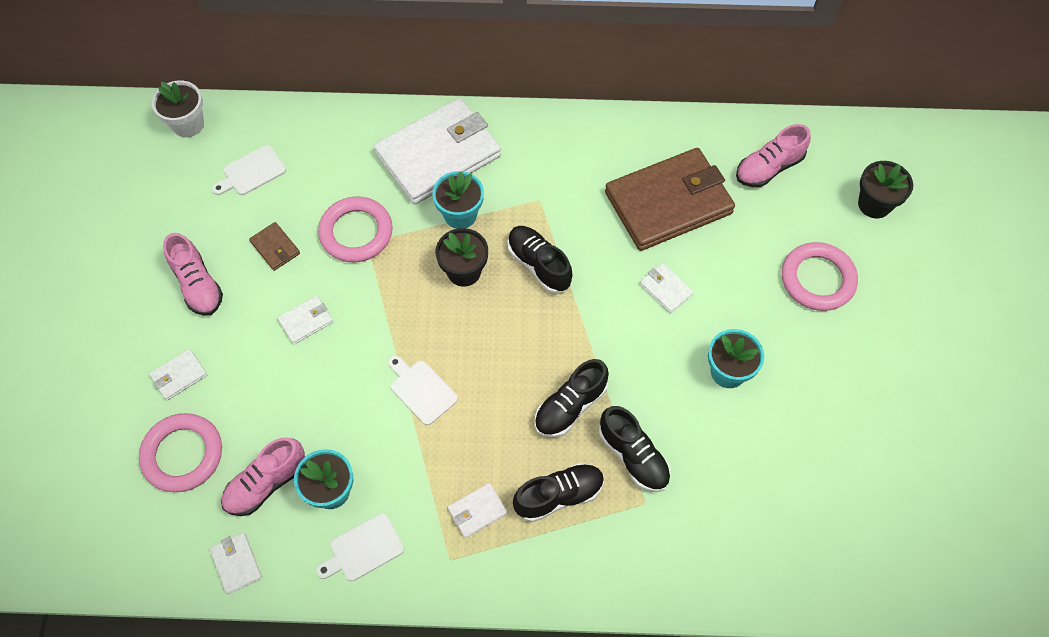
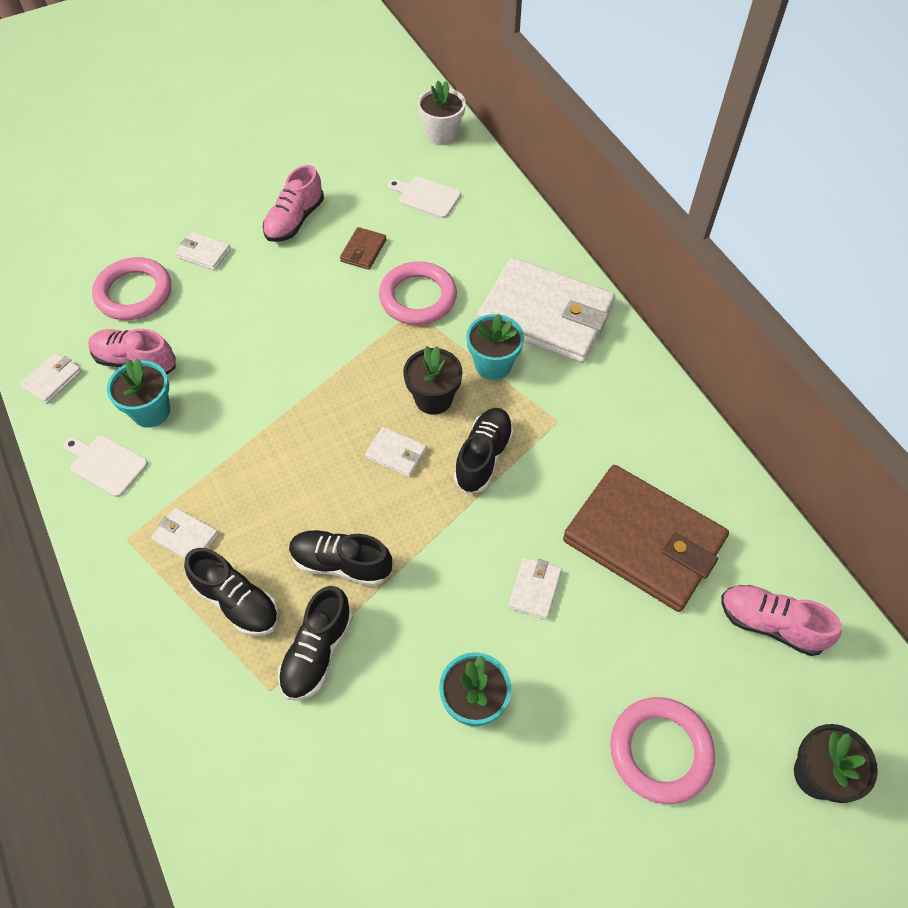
camera: 60 degrees right, 5 degrees down
(306, 321) = (305, 308): white wallet -> white wallet (396, 453)
(421, 390) = (287, 428): white cutting board -> none

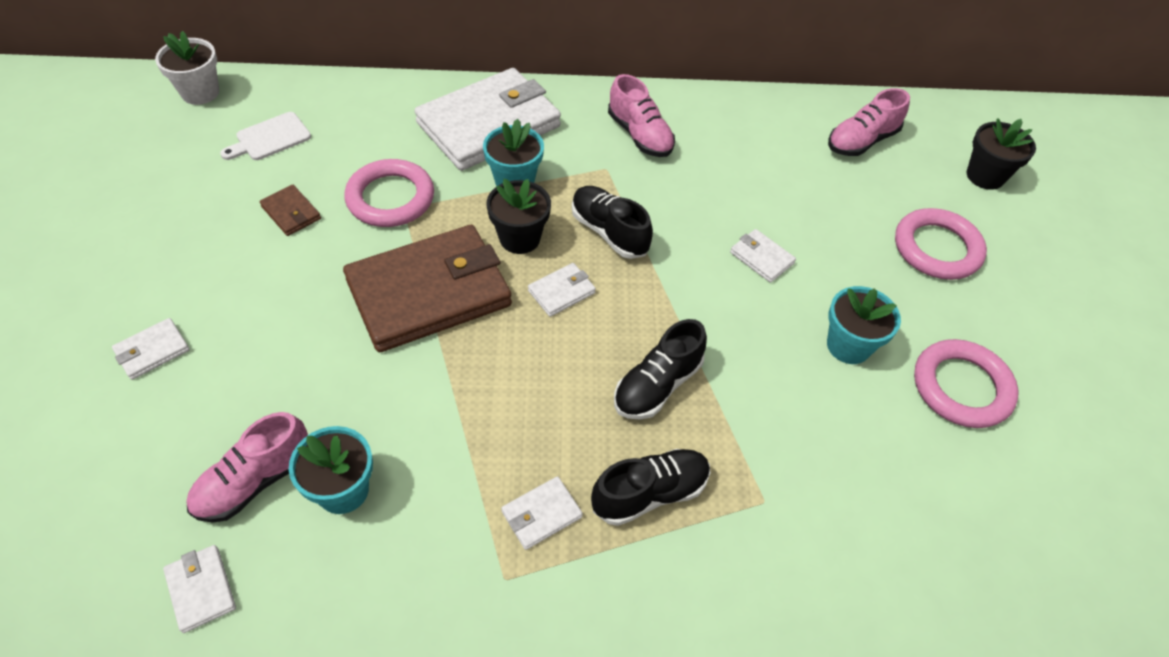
camera: 65 degrees left, 5 degrees down
(106, 464) = (383, 566): white cutting board -> none
(134, 293) = (143, 446): pink ring -> pink ring (961, 387)
(295, 220) = (190, 250): pink shoe -> pink shoe (640, 135)
(317, 652) = (743, 443): black shoe -> none
(643, 540) = (754, 172): brown wallet -> brown wallet (429, 292)

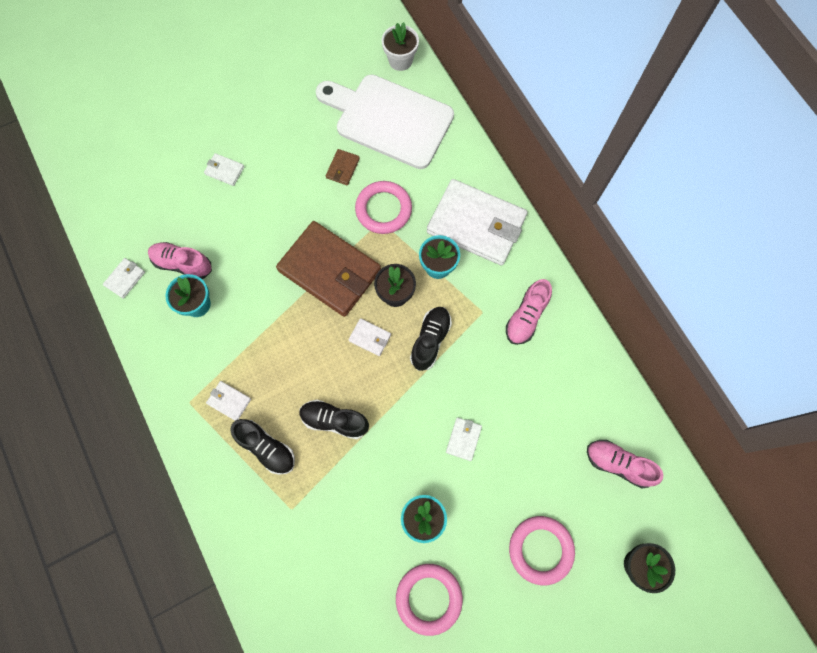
camera: 65 degrees right, 20 degrees up
(270, 138) = (389, 119): white cutting board -> white cutting board, size x2.49

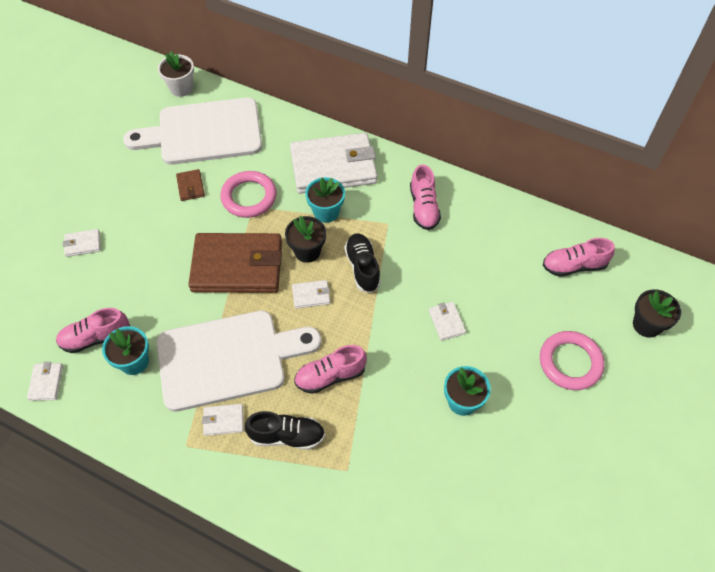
camera: 35 degrees left, 15 degrees down
(267, 350) = (228, 358): none -> white cutting board
(334, 421) = (330, 376): black shoe -> pink shoe
(429, 598) = (516, 459): pink ring -> none

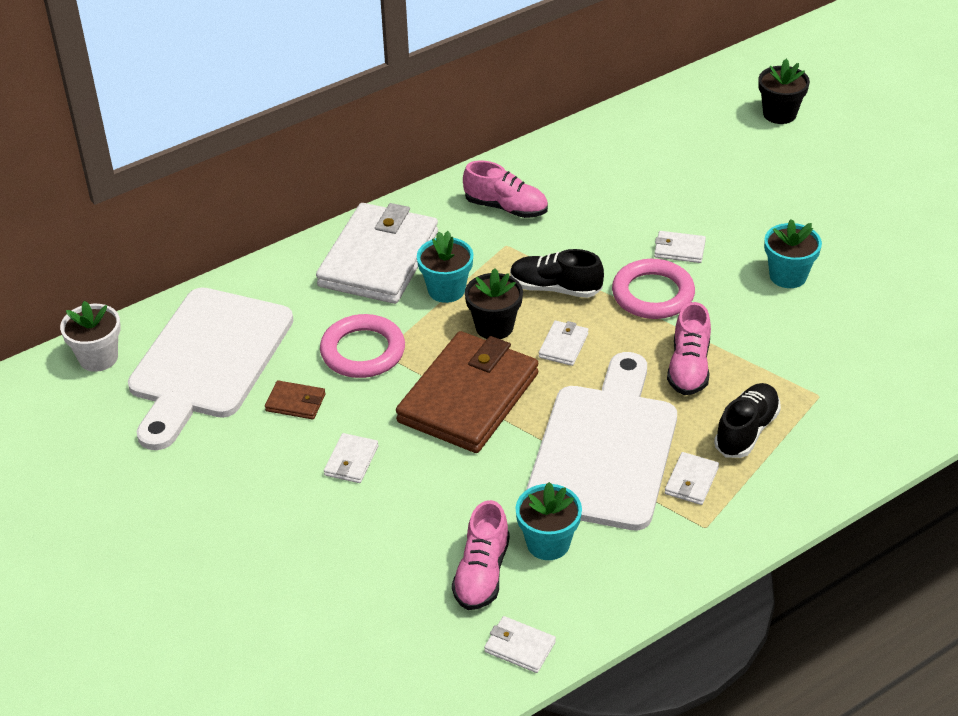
camera: 60 degrees left, 15 degrees down
(83, 244) = (306, 546): white wallet -> white wallet (351, 461)
(570, 362) = (789, 182): pink ring -> pink ring (653, 294)
(574, 266) = (673, 130): pink shoe -> none

